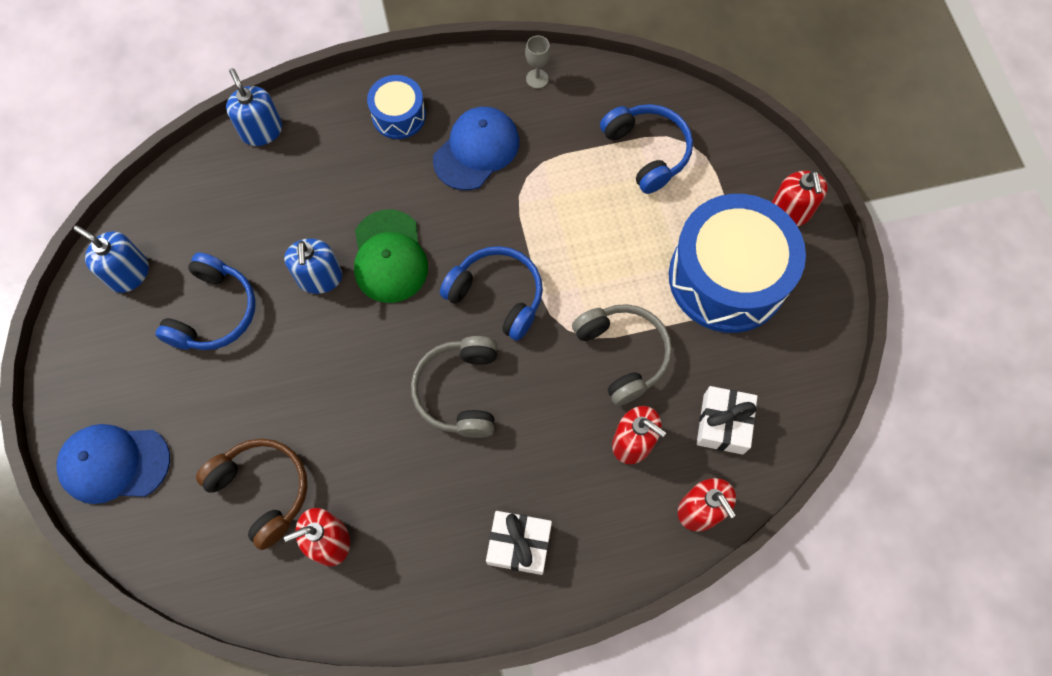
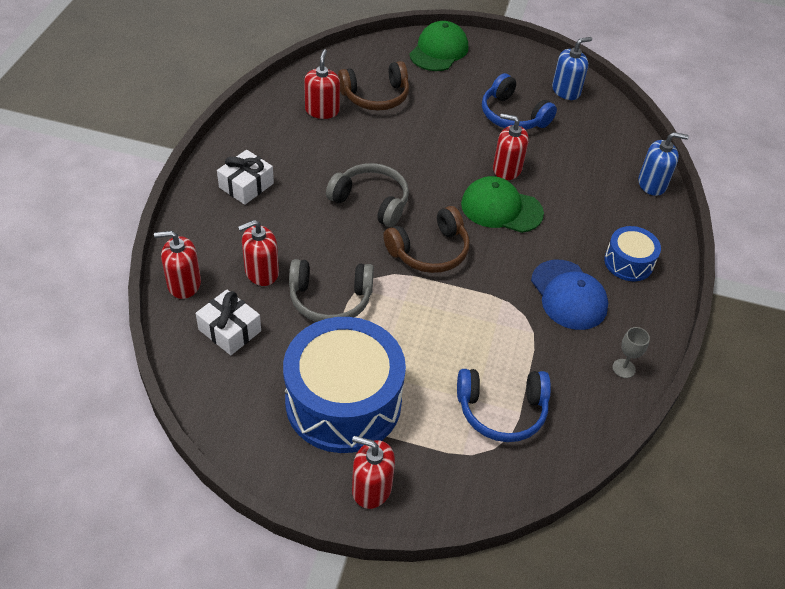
camera: 115 degrees right, 20 degrees down
(114, 463) = (439, 50): blue cap -> green cap
(320, 278) = (507, 169): blue soap dispenser -> red soap dispenser
(497, 296) = (429, 251): blue headphones -> brown headphones

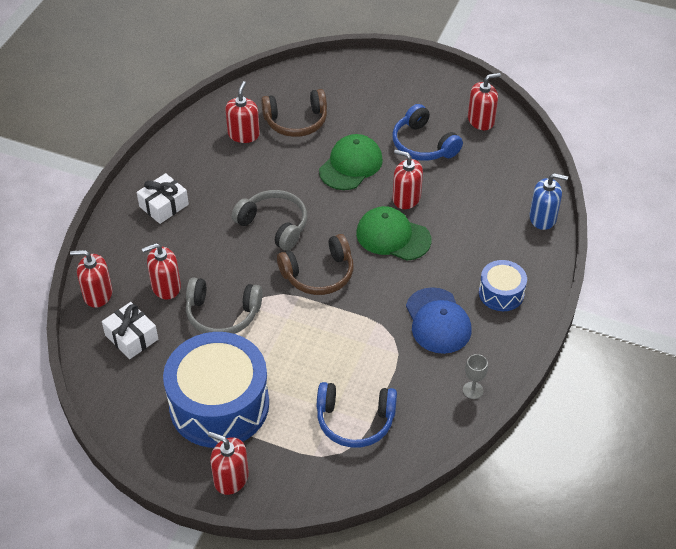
camera: 10 degrees right, 0 degrees up
(439, 50) = (365, 75): green cap -> green cap (351, 165)
(566, 91) = (481, 120): blue soap dispenser -> red soap dispenser

